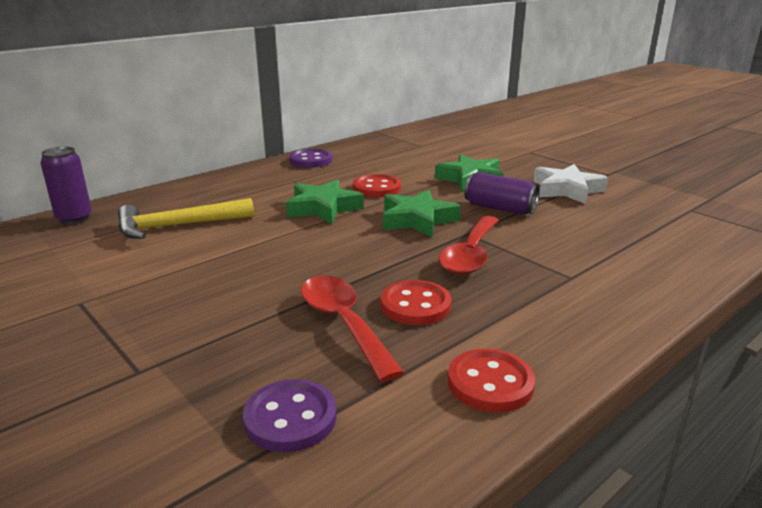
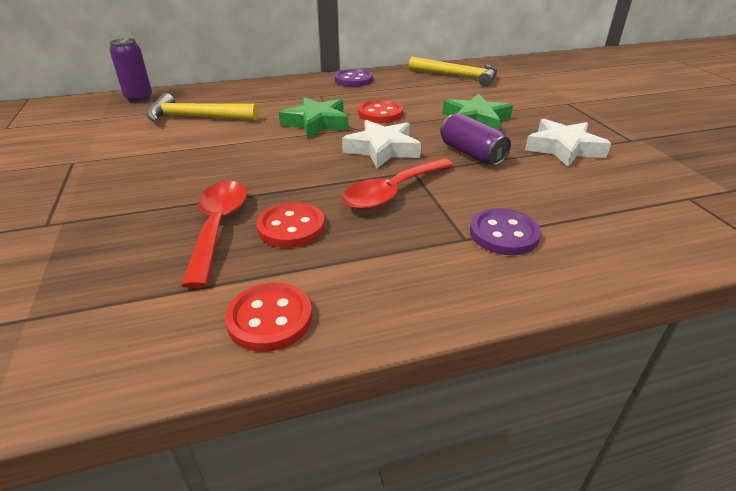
camera: 25 degrees right, 10 degrees up
(290, 418) = (91, 295): purple button -> purple button (504, 234)
(410, 142) = (458, 76): none -> yellow hammer
(417, 220) = (382, 149): green star -> white star

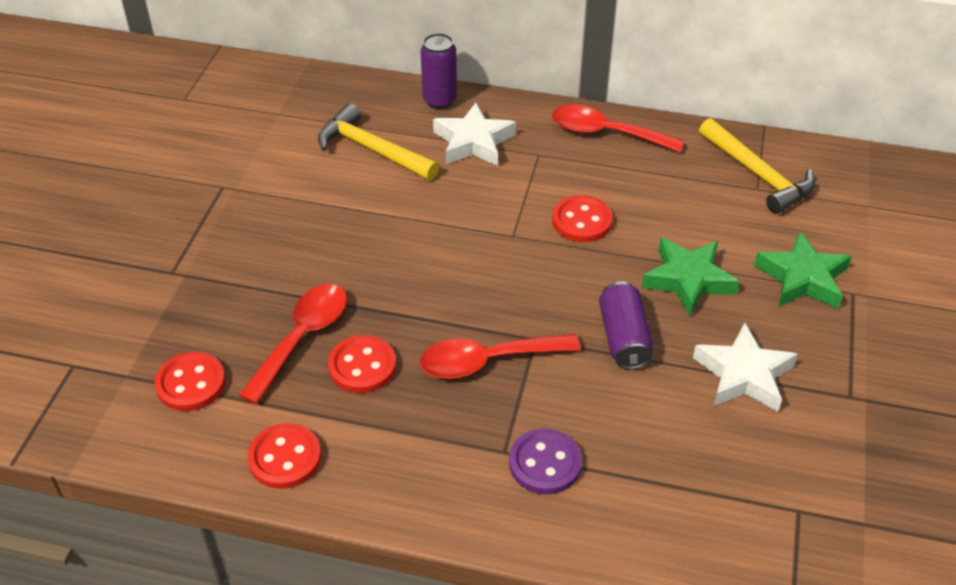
camera: 30 degrees right, 10 degrees up
(116, 297) = (191, 383): none -> red button
(139, 98) = (331, 86): purple can -> purple can (439, 100)
(316, 123) = (494, 212): green star -> green star (802, 278)
(353, 80) = (606, 133): purple button -> red spoon
(382, 149) = (531, 289): white star -> white star (473, 142)

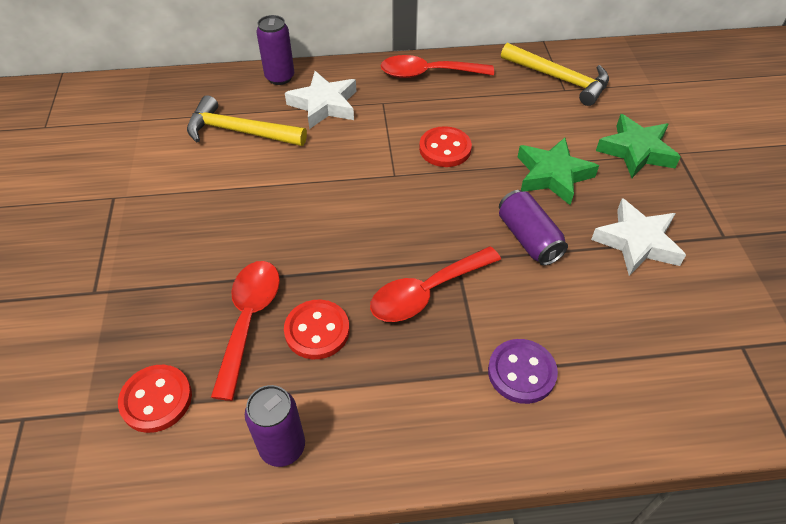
camera: 20 degrees left, 5 degrees up
(285, 458) = (282, 447): red button -> purple can

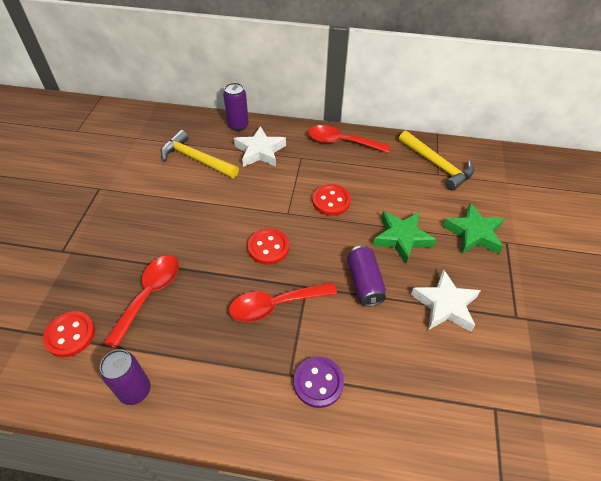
camera: 15 degrees right, 0 degrees up
(317, 331) = (190, 314): red button -> red button (268, 247)

